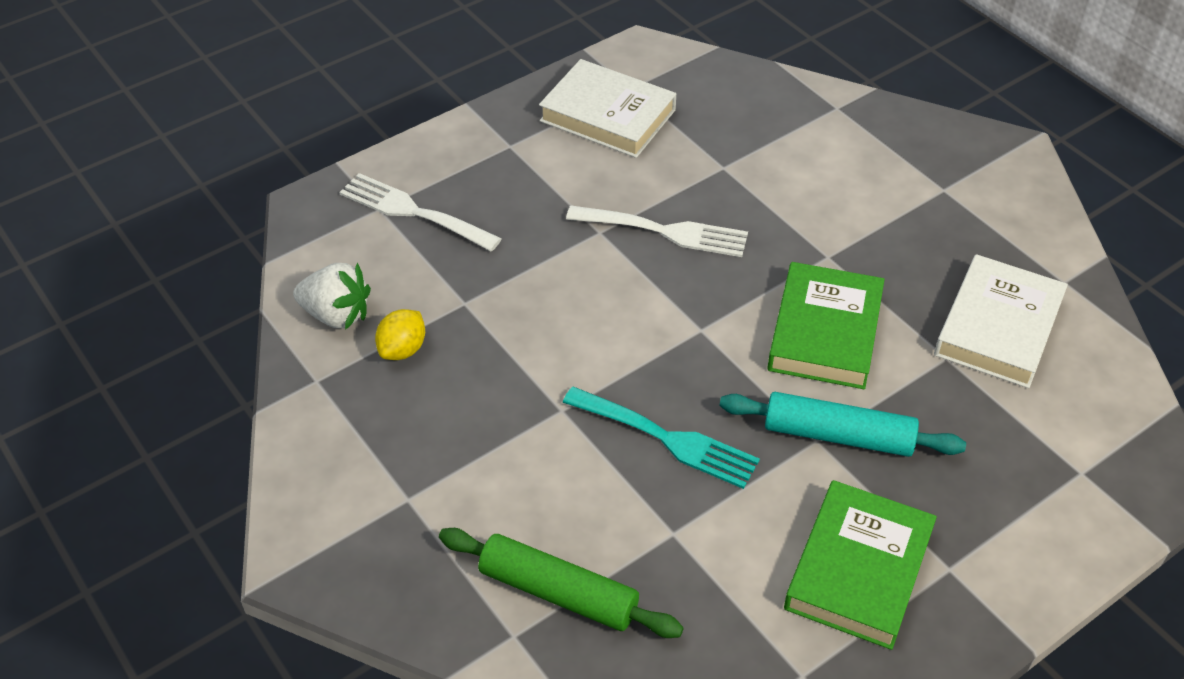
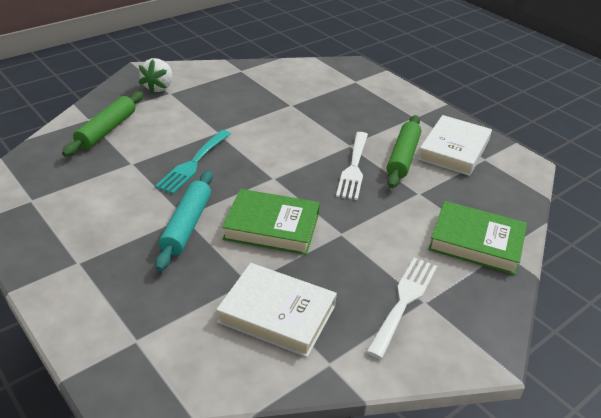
camera: 85 degrees right, 10 degrees down
(337, 315) = (281, 73): white strawberry -> white strawberry (159, 87)
(403, 349) = (259, 90): yellow lemon -> none
(413, 212) = (354, 90): white fork -> white fork (404, 301)
(632, 173) = (403, 157): none -> green rolling pin
(858, 569) = (89, 225): green book -> green book (476, 242)

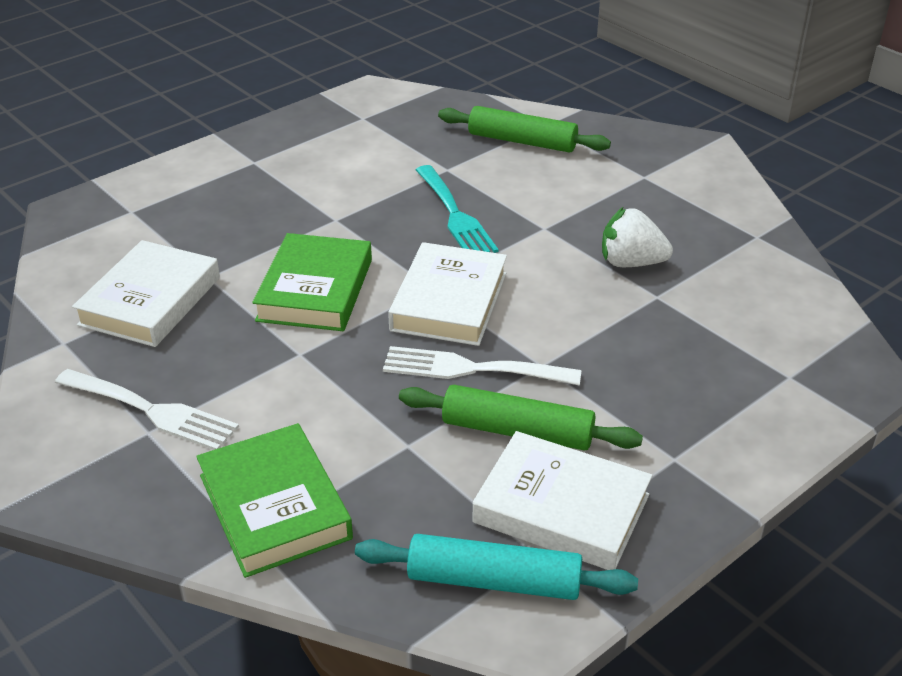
camera: 90 degrees right, 0 degrees up
(159, 87) = (656, 166): white strawberry -> white strawberry (631, 263)
(187, 225) = (317, 223): turquoise rolling pin -> turquoise rolling pin (493, 581)
(193, 163) = (455, 215): turquoise fork -> turquoise fork turned 135 degrees counterclockwise
(290, 172) = (449, 301): none -> white book
(476, 242) = (274, 506): green book -> green book turned 45 degrees counterclockwise

